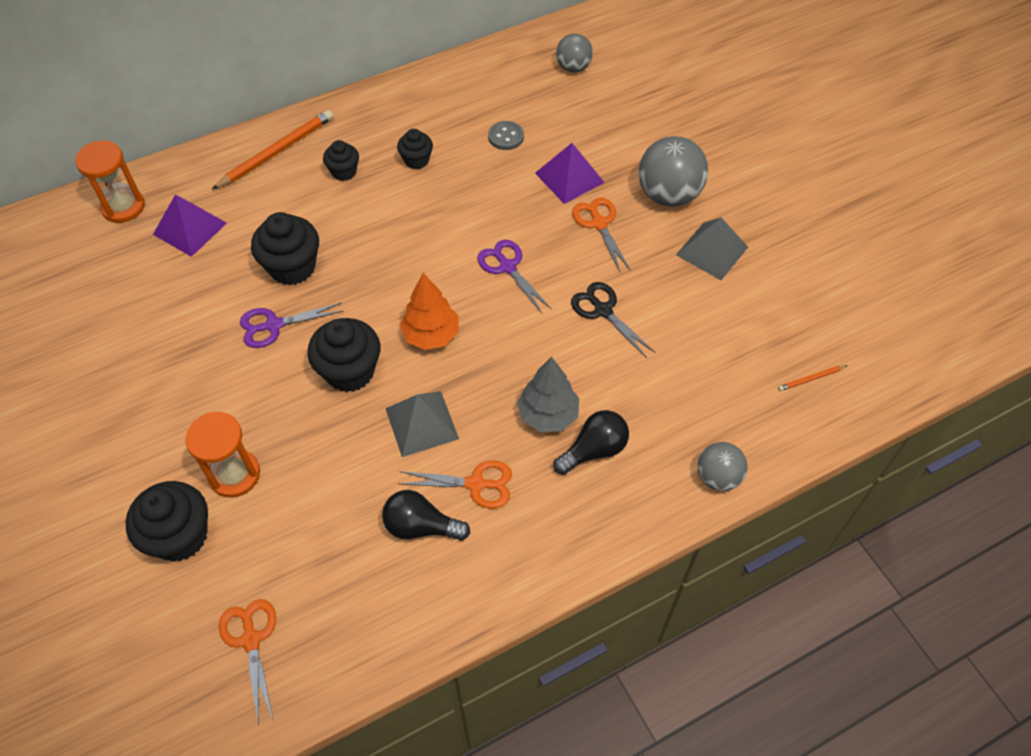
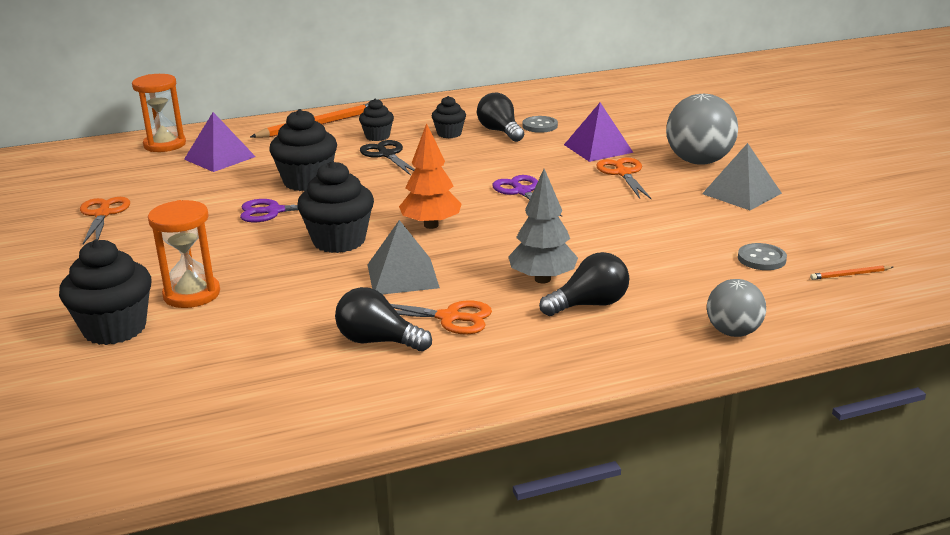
camera: 10 degrees right, 30 degrees down
(251, 640) = (154, 405): orange scissors -> orange scissors (103, 214)
(467, 151) = (500, 131): none -> black light bulb
(573, 67) = (614, 96): grey ball -> none
(603, 311) = (617, 221): black scissors -> black scissors (387, 155)
(735, 361) = (761, 259): none -> grey button

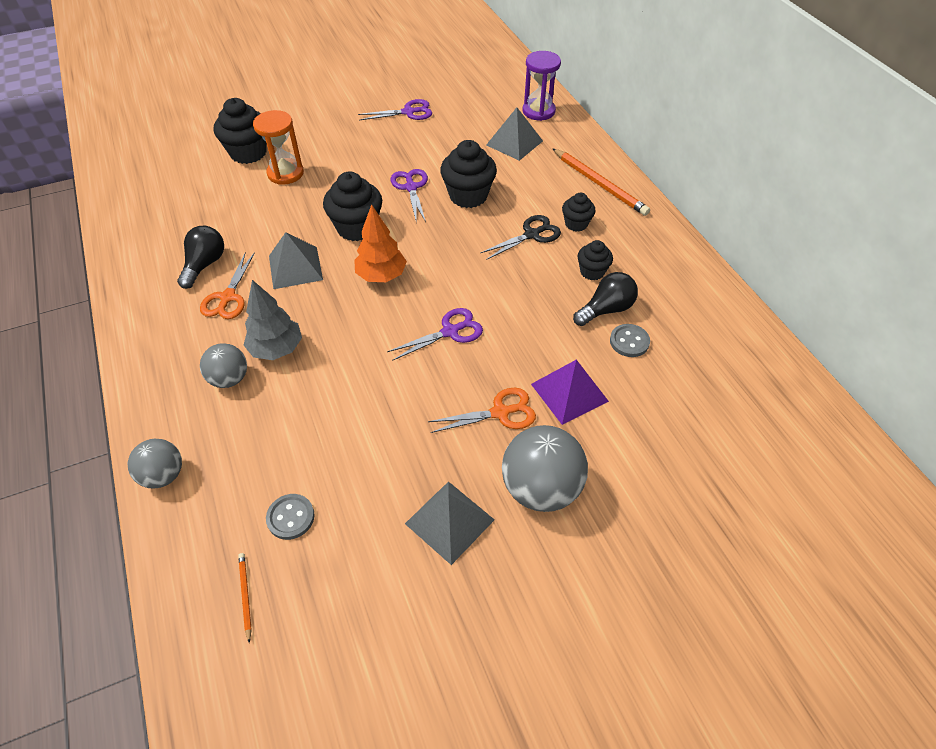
camera: 85 degrees right, 25 degrees up
(103, 214) = (408, 112): orange scissors -> purple scissors
(165, 145) = (538, 111): orange hourglass -> purple hourglass
(219, 158) = (514, 143): purple pyramid -> grey pyramid
(589, 304) = (229, 379): black light bulb -> grey ball

